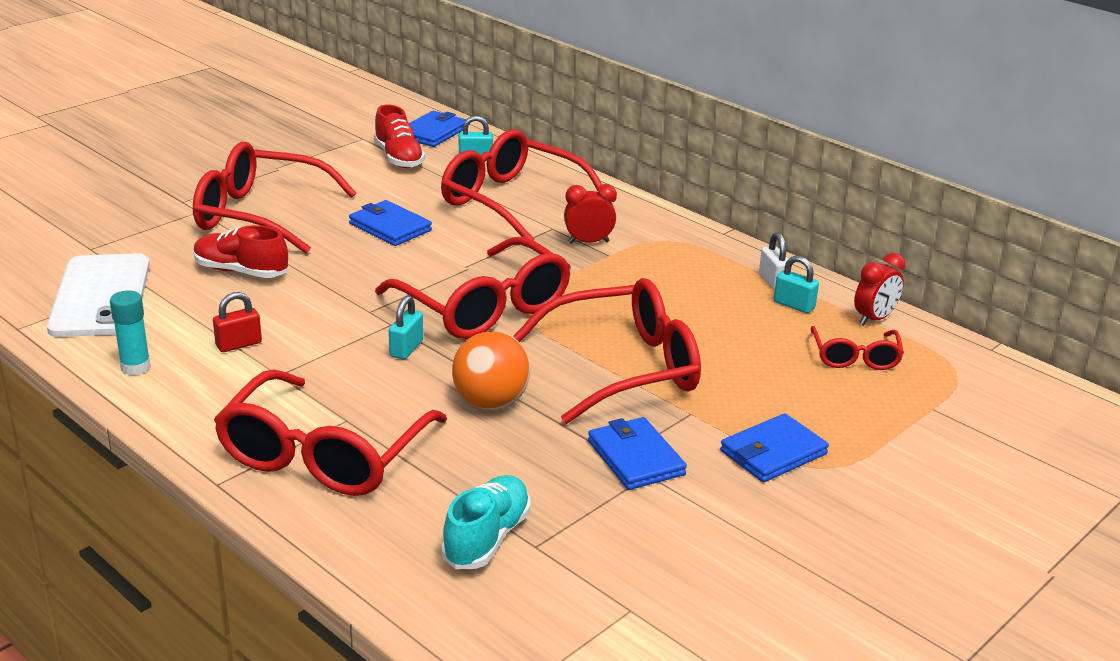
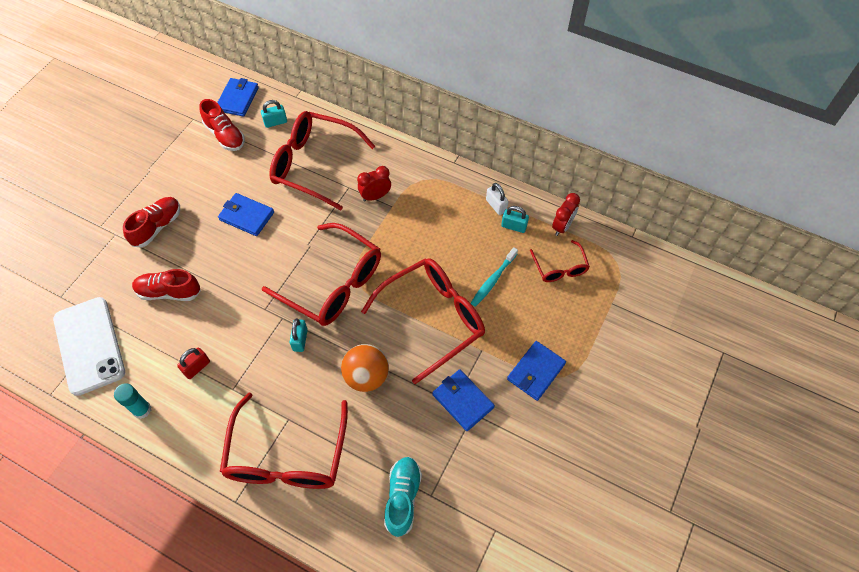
camera: 15 degrees left, 30 degrees up
(260, 215) = (157, 227): red glasses -> red shoe
(738, 349) = (493, 280): none -> turquoise toothbrush

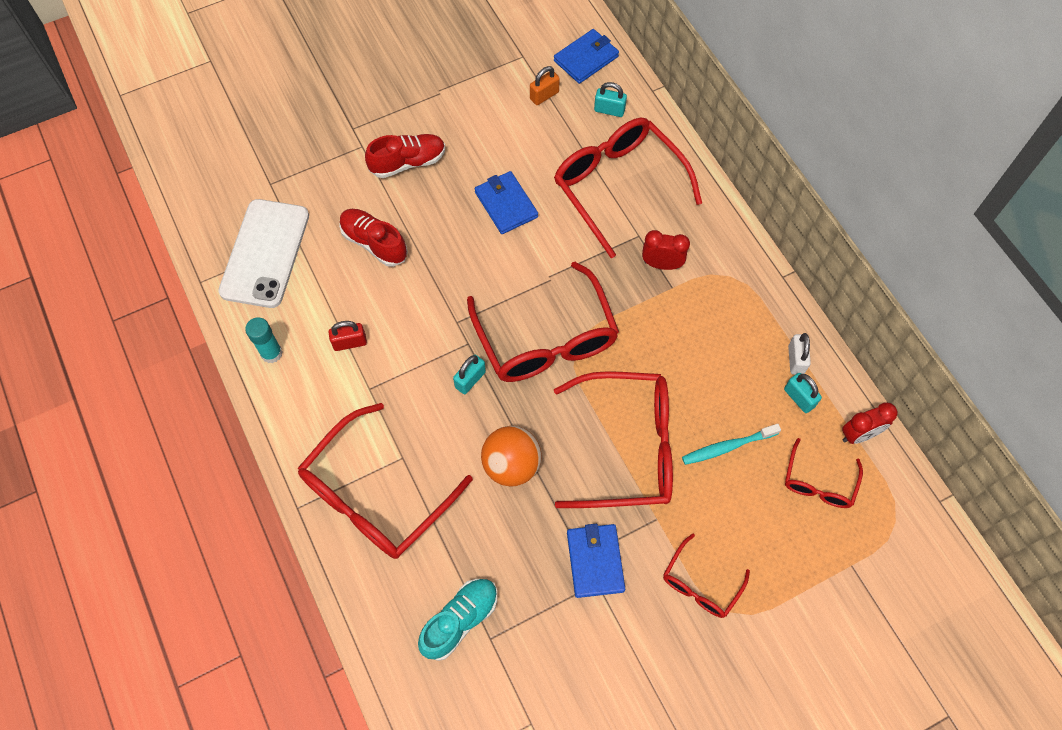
camera: 35 degrees right, 5 degrees up
(225, 135) = (544, 95): red shoe -> orange padlock
(536, 372) = (700, 584): blue wallet -> red glasses

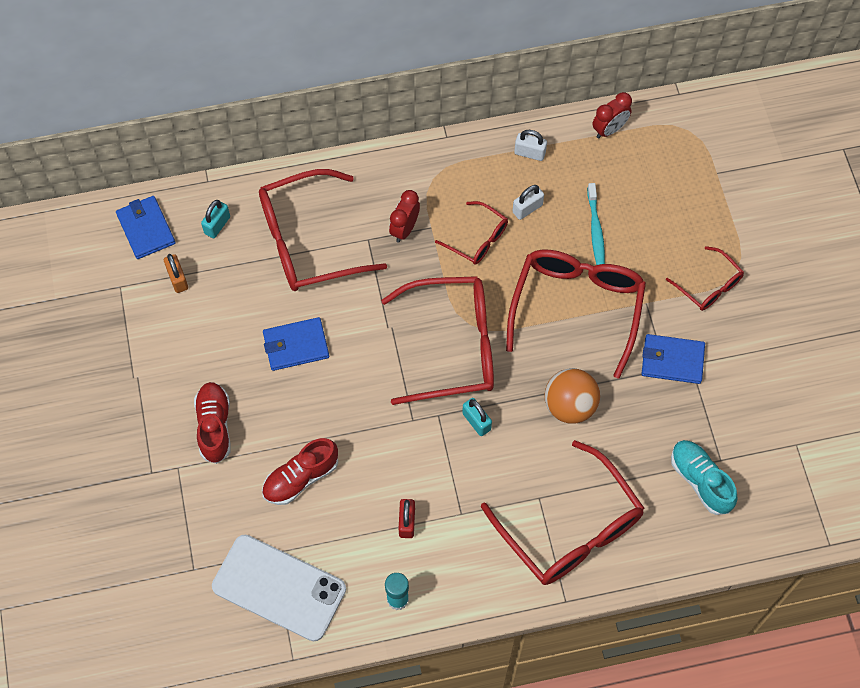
camera: 75 degrees left, 0 degrees up
(727, 372) = (527, 208): none -> white padlock
(799, 398) = (565, 162): turquoise padlock -> none
(818, 483) = (643, 173): red glasses -> red glasses (478, 239)
(859, 434) = (609, 130): red clock -> red clock turned 60 degrees clockwise

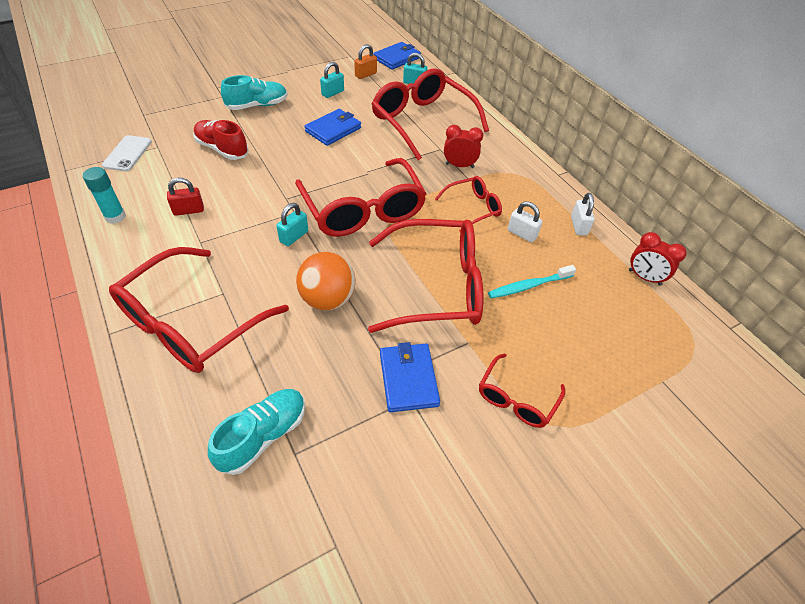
camera: 70 degrees right, 15 degrees down
(211, 329) = (332, 93): none -> turquoise padlock
(214, 426) = (257, 105): red shoe -> turquoise shoe
(279, 588) = (127, 153): white phone -> white phone, size x0.54
(296, 346) = (333, 129): blue wallet -> blue wallet turned 75 degrees clockwise
(478, 239) = (473, 208): red glasses -> red glasses turned 135 degrees counterclockwise

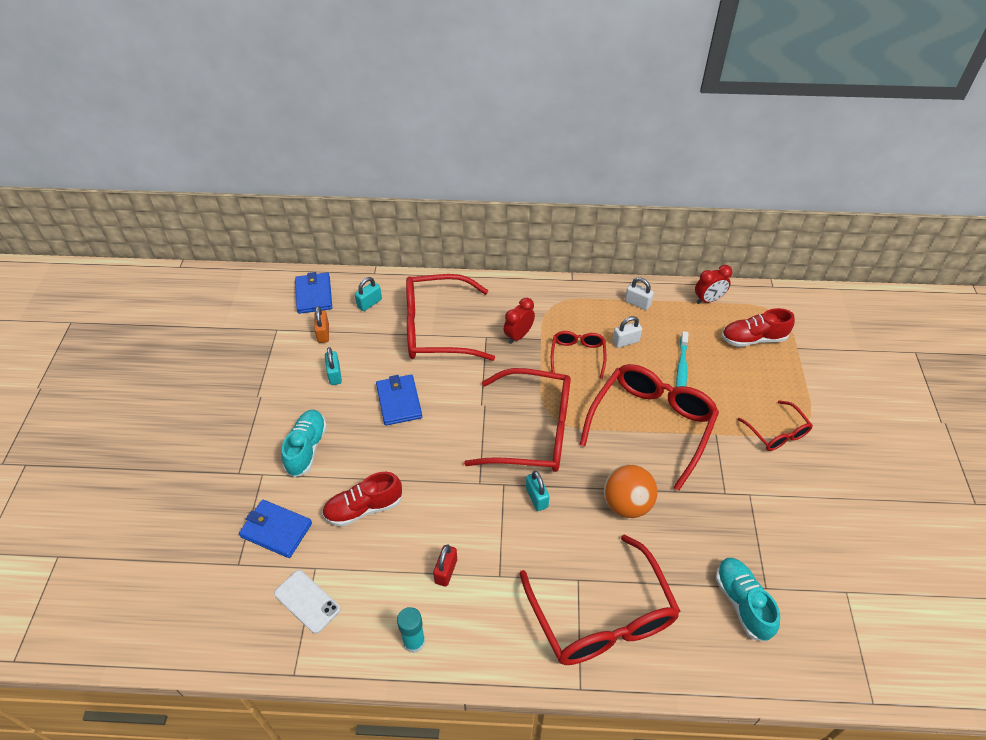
camera: 55 degrees left, 0 degrees up
(408, 379) = (732, 487): blue wallet -> blue wallet (276, 530)
(631, 334) = (753, 339): none -> red shoe

